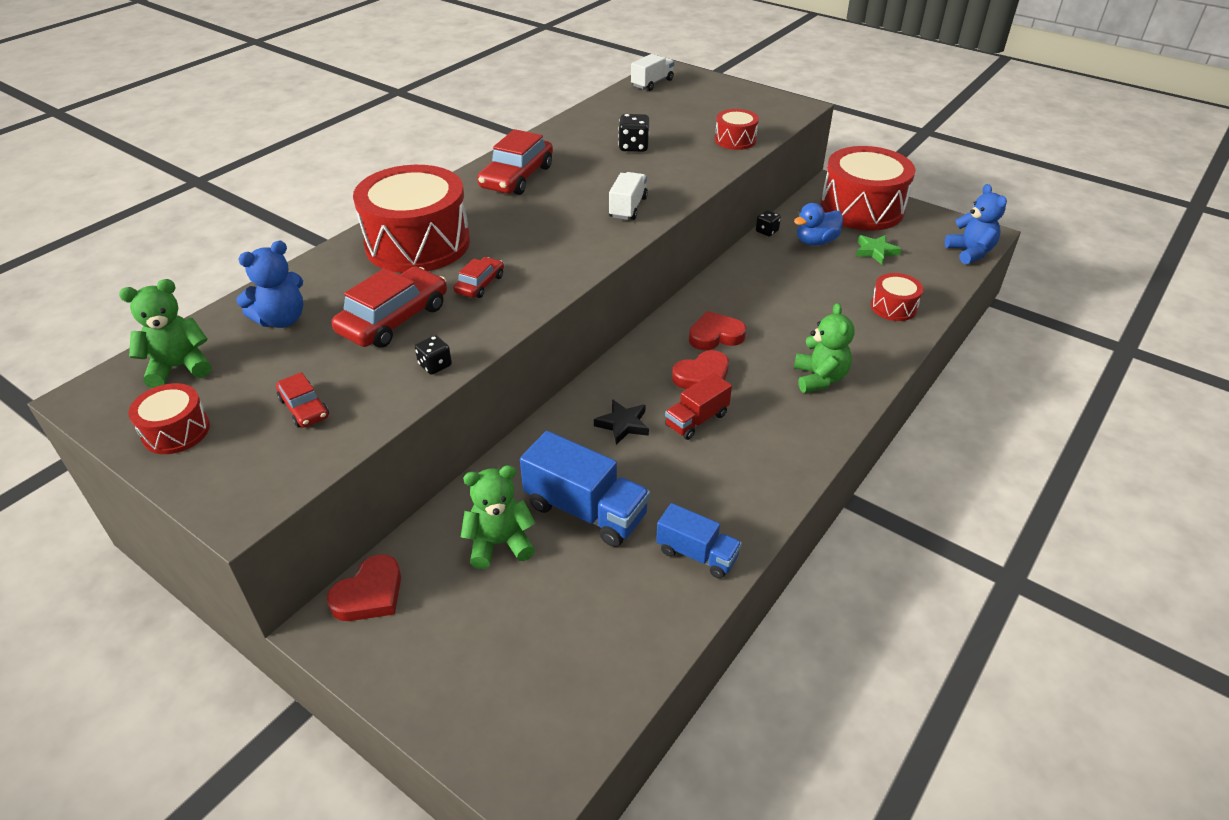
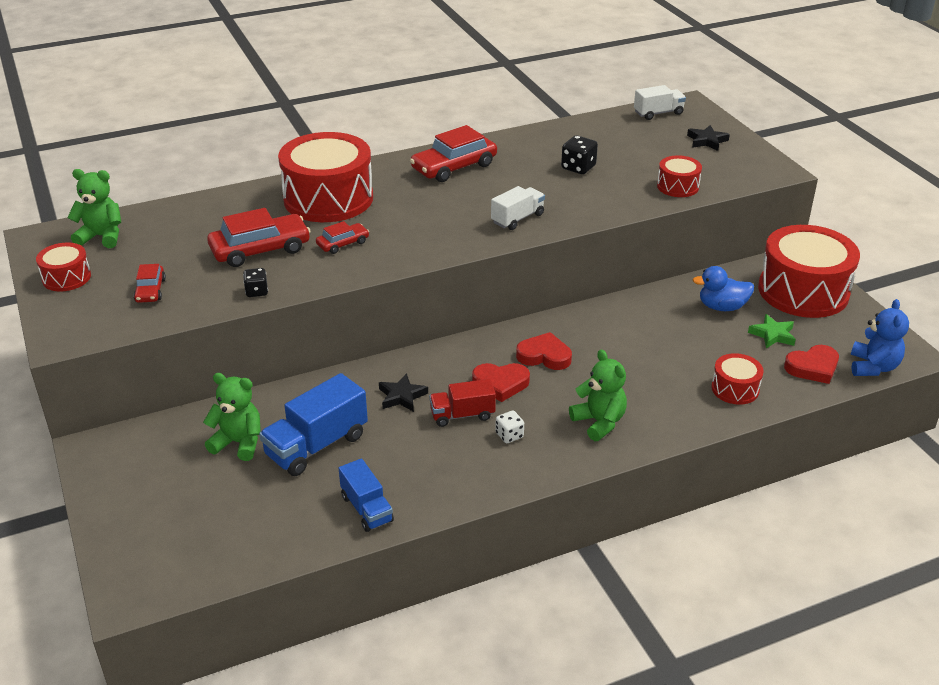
camera: 30 degrees right, 5 degrees down
(282, 320) = (189, 225): blue teddy bear -> none
(369, 594) = (131, 439): red heart -> red heart (812, 367)
(585, 510) = (316, 445): blue truck -> blue truck turned 75 degrees clockwise
(717, 96) = (707, 141): none -> black star
(757, 422) = (509, 435): none -> white dice
(767, 231) = (684, 283): black dice -> none
(819, 378) = (599, 422): green teddy bear -> green teddy bear turned 60 degrees counterclockwise

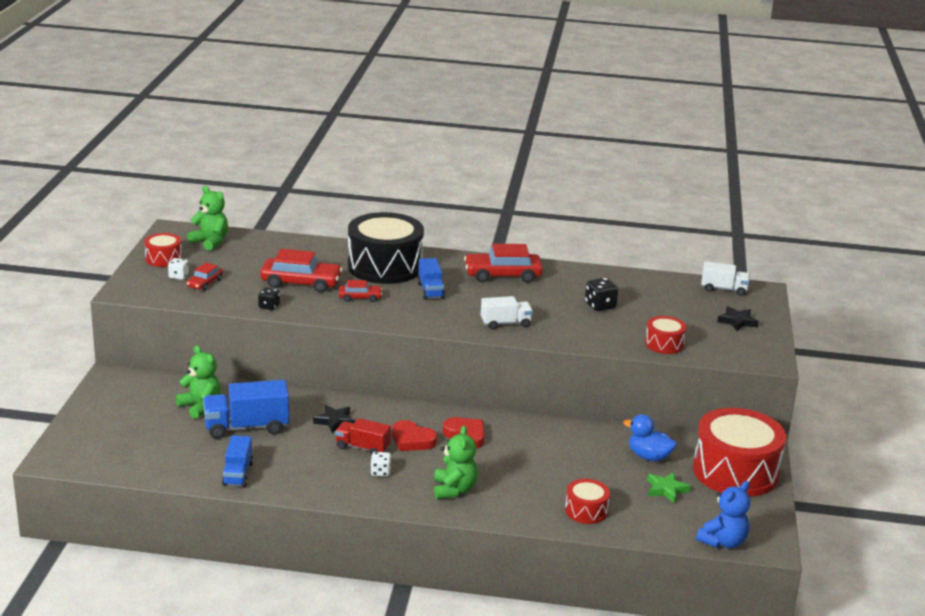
camera: 30 degrees right, 10 degrees down
(109, 293) = (178, 276): none -> white dice
(328, 198) = (385, 266): red drum -> black drum
(405, 209) = (430, 290): none -> blue truck
(812, 367) = (670, 522): red heart -> none

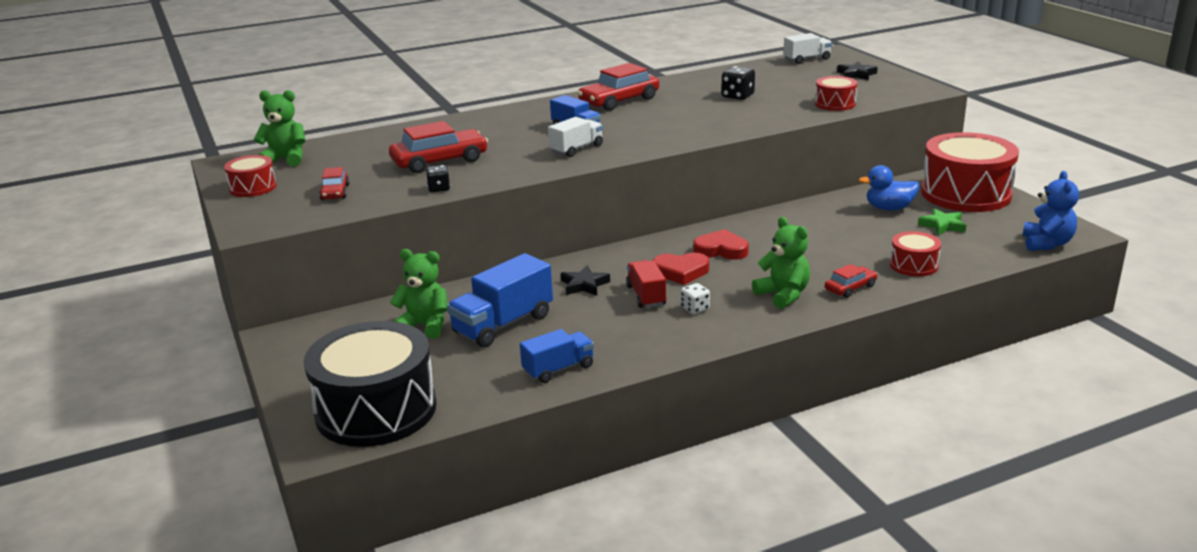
camera: 30 degrees left, 0 degrees up
(178, 276) = (295, 196): white dice -> none
(238, 474) = (558, 369): blue truck -> blue truck turned 90 degrees counterclockwise
(360, 297) = (519, 154): red car -> red car (850, 288)
(362, 448) = (646, 296): red truck -> red truck turned 90 degrees clockwise
(385, 266) = (502, 126): black drum -> black drum (376, 410)
(505, 323) = (685, 131): white truck -> white truck (576, 149)

